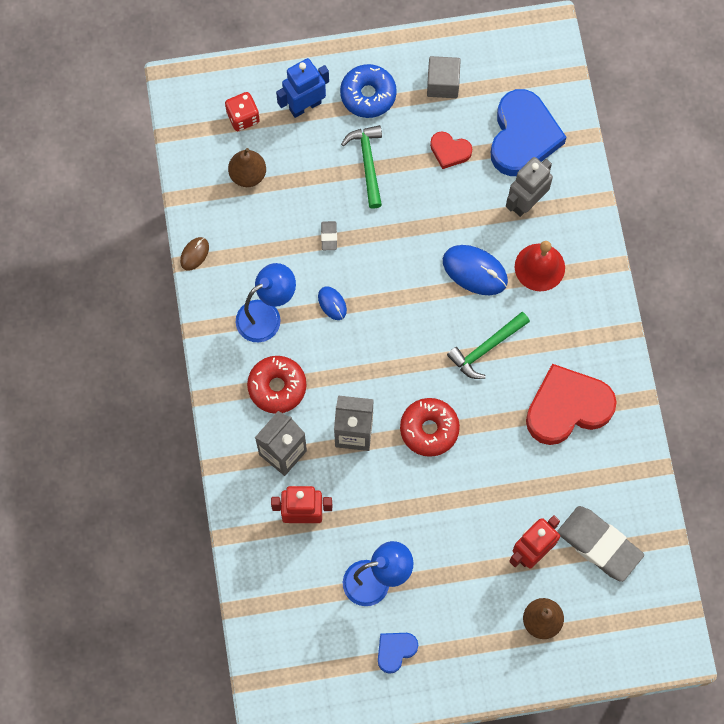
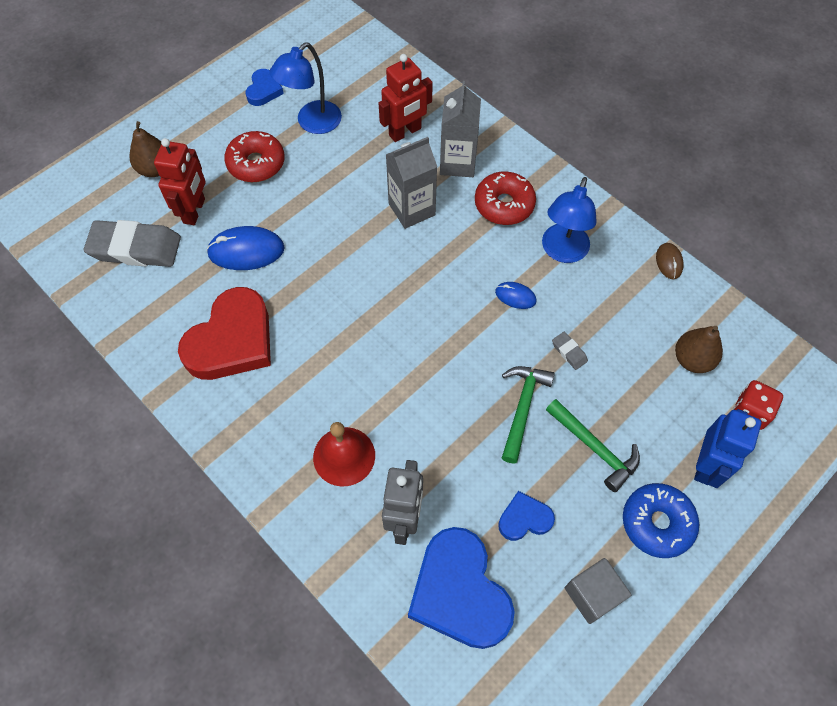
camera: 145 degrees right, 10 degrees down
(429, 429) = (348, 249): red donut -> red donut (256, 163)
(449, 151) = (524, 519): red heart -> blue heart
(475, 271) = (406, 410): blue mouse -> blue mouse (246, 251)
(486, 348) = (344, 345): green hammer -> green hammer (522, 408)

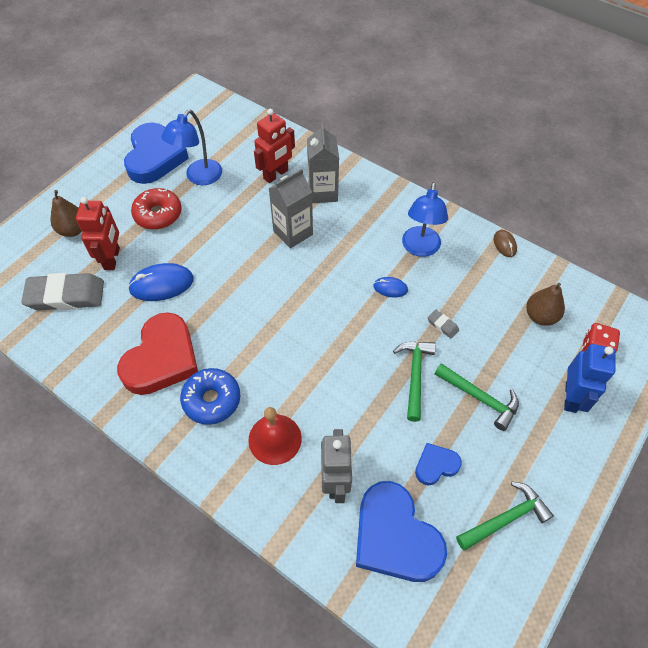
camera: 10 degrees left, 5 degrees down
(264, 90) = (155, 157): blue heart -> blue heart, size x2.04
(504, 204) = (366, 219): red donut -> none
(592, 594) = (505, 518): grey cube -> green hammer
(657, 523) = (543, 450): blue donut -> blue donut (212, 400)

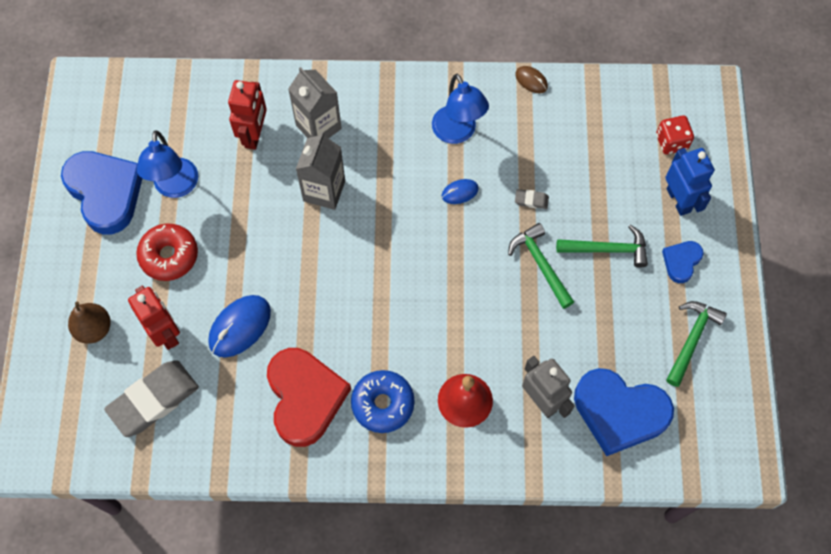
camera: 35 degrees left, 10 degrees up
(436, 465) = (611, 332): blue heart -> blue heart (681, 262)
(540, 316) = (608, 137): brown pear -> none

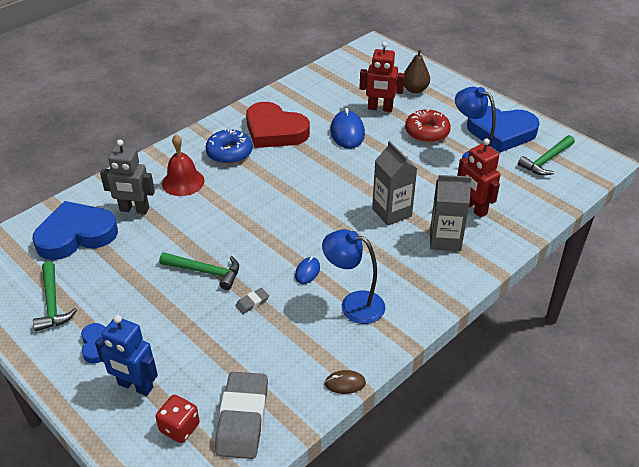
camera: 135 degrees right, 25 degrees down
(153, 400) = (347, 87): grey eraser -> grey eraser (243, 419)
(607, 249) = (165, 313): green hammer -> green hammer (546, 160)

